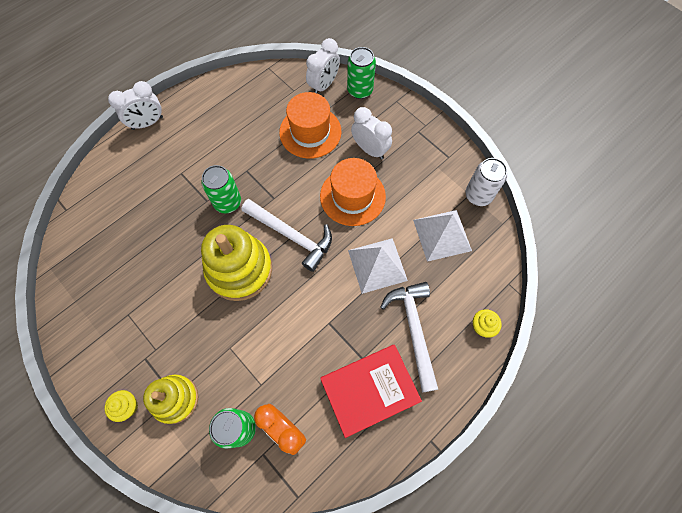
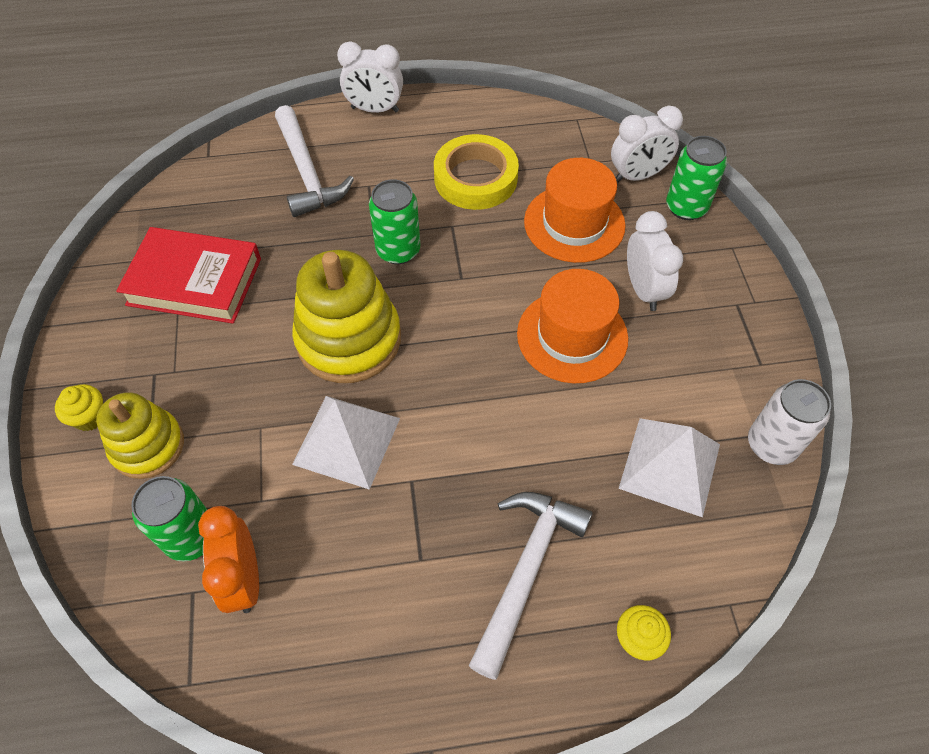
camera: 35 degrees right, 10 degrees down
(238, 134) = (475, 178): none -> yellow tape
(291, 235) = (448, 337): white hammer -> white hammer (307, 172)
(369, 391) = (396, 611): red book -> red book (194, 281)
(377, 265) = (539, 447): white pyramid -> white pyramid (347, 440)

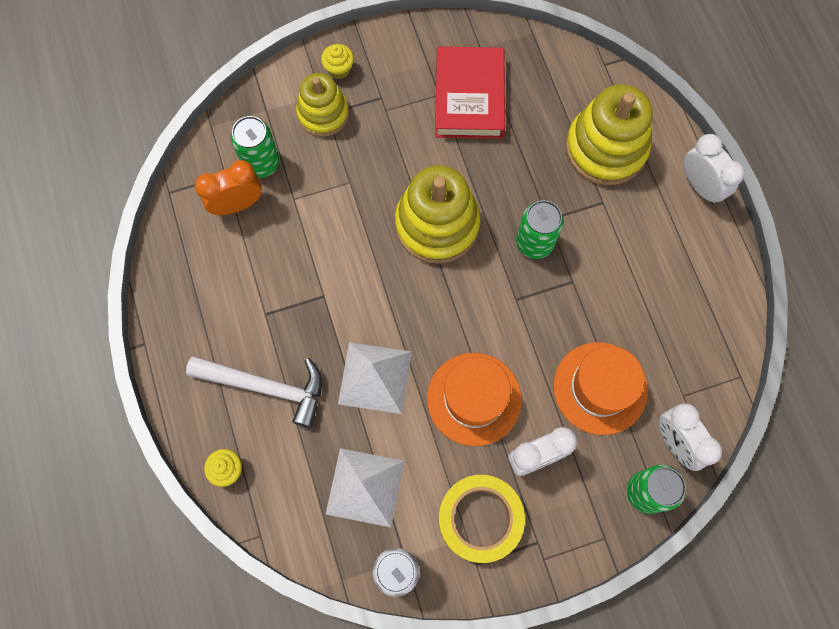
camera: 80 degrees right, 15 degrees up
(307, 172) = (605, 148): white hammer -> yellow stacking toy
(347, 440) = (348, 244): white pyramid -> white pyramid (375, 377)
(375, 110) = (700, 186): white clock -> white clock turned 150 degrees clockwise
(475, 178) = (634, 292): yellow tape -> yellow tape (480, 519)

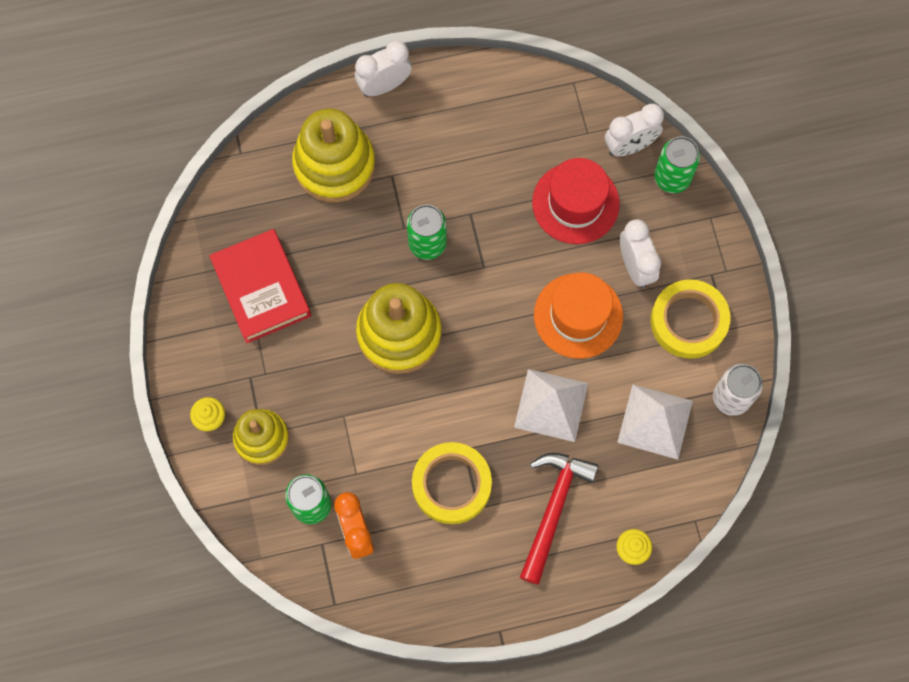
camera: 85 degrees left, 0 degrees up
(266, 387) = (553, 510): white hammer -> red hammer
(287, 287) = (451, 484): none -> yellow tape
(469, 97) = (261, 289): red book -> red book turned 60 degrees clockwise
(600, 388) = (575, 203): orange hat -> red hat

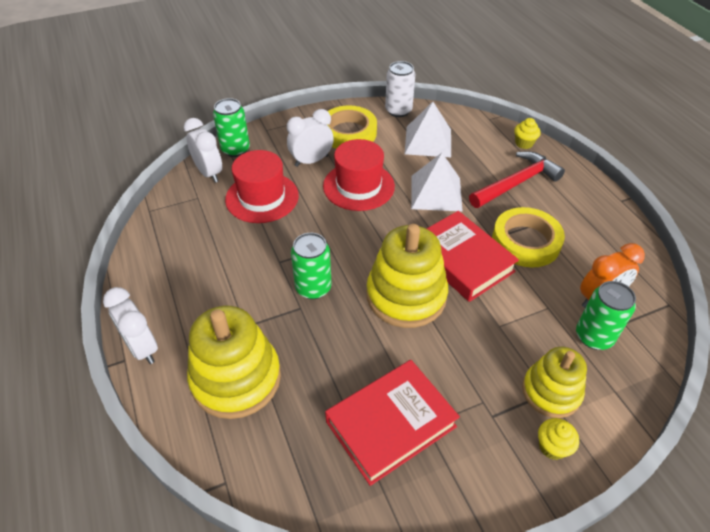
camera: 100 degrees left, 25 degrees down
(437, 404) = (462, 260): none -> red book
(553, 510) = (516, 183): red hammer -> red hammer turned 135 degrees clockwise
(578, 316) = (358, 186): orange hat -> red hat

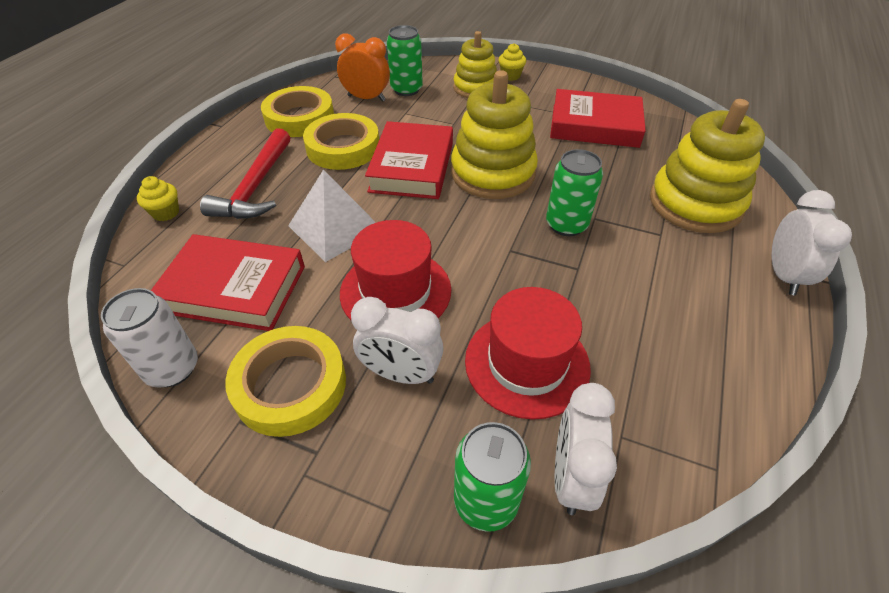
camera: 135 degrees left, 0 degrees up
(428, 141) = (234, 289): white pyramid -> red book
(516, 183) = (256, 186): red hammer -> red hammer turned 90 degrees counterclockwise
(597, 243) = (299, 118): none -> yellow tape

